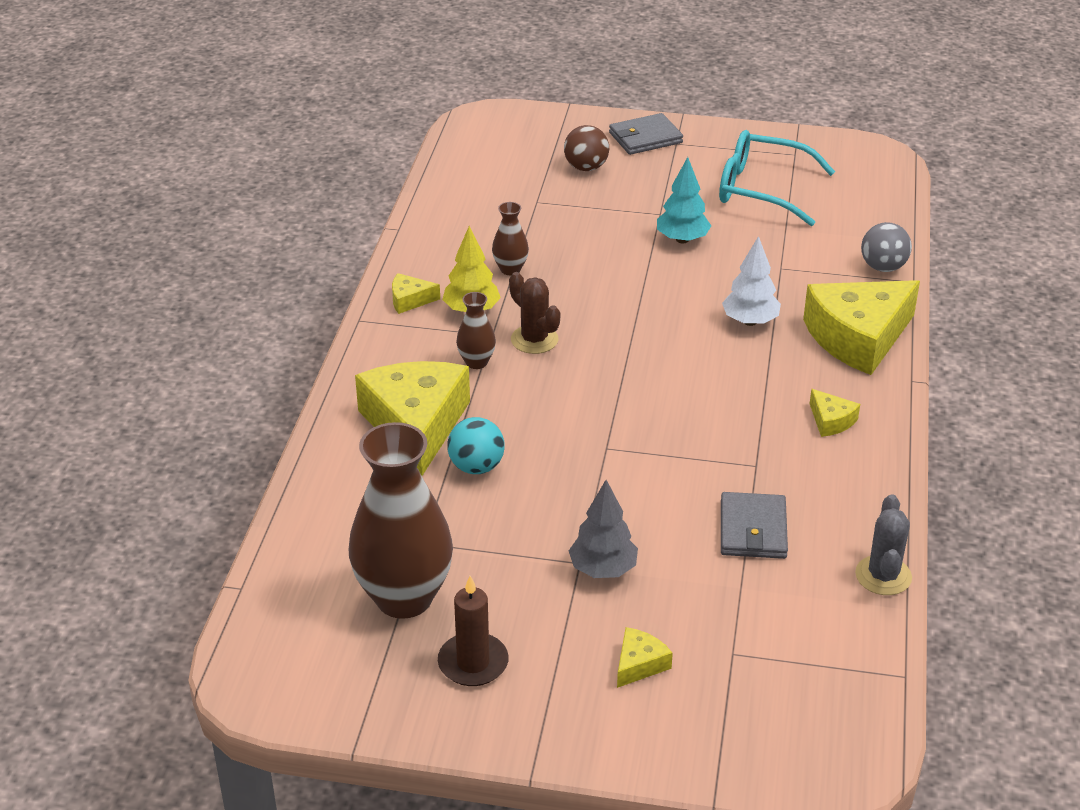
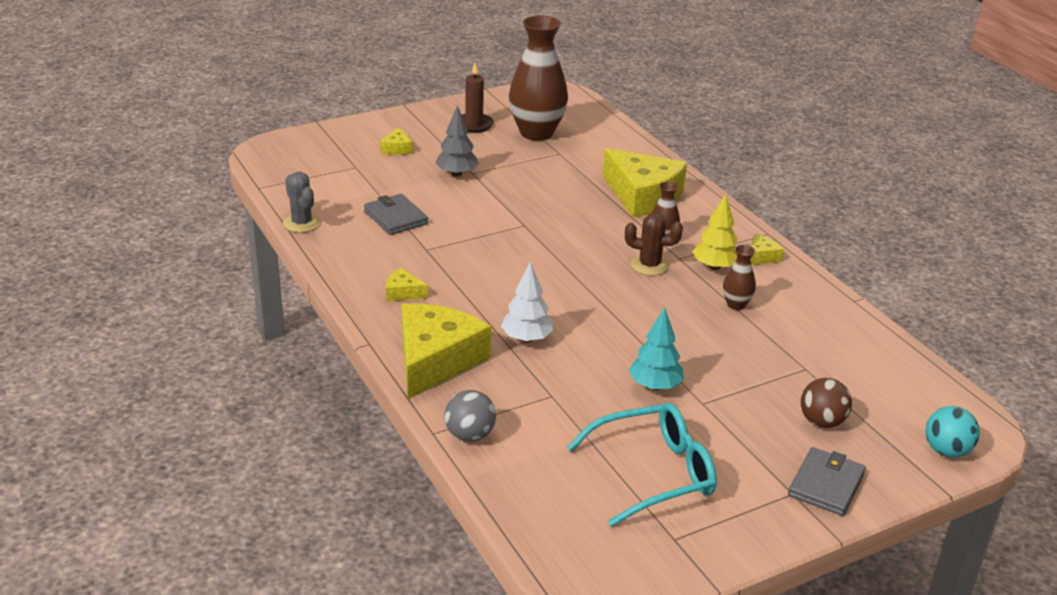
camera: 140 degrees right, 5 degrees down
(476, 467) = (581, 190): turquoise ball -> turquoise ball (946, 451)

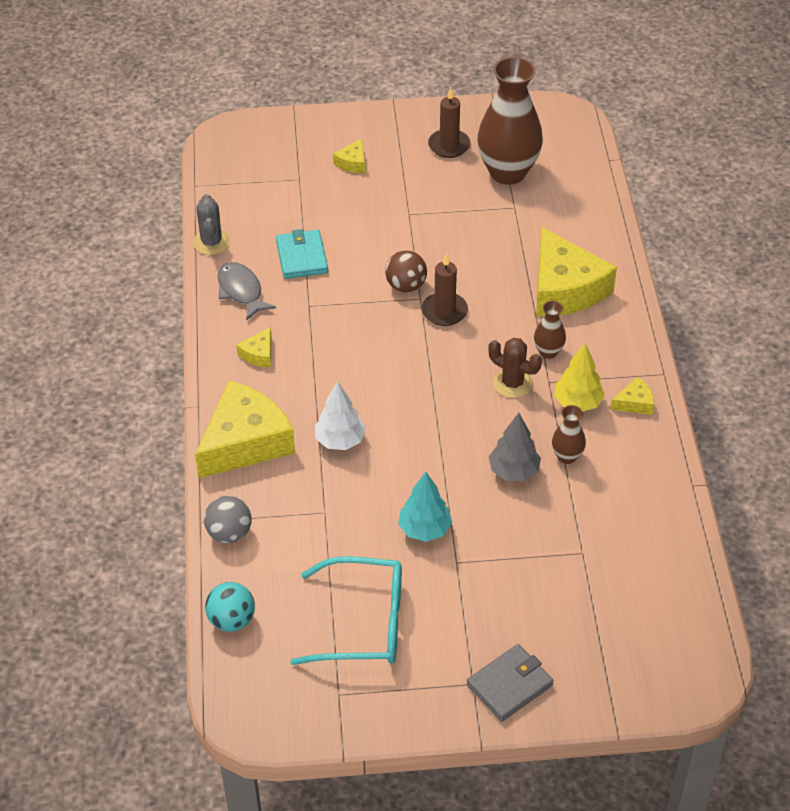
camera: 25 degrees right, 15 degrees up
(354, 251) = (241, 291): none -> grey fish
(396, 217) = (302, 257): grey wallet -> turquoise wallet
(403, 292) = (259, 354): yellow cheese -> yellow cheese turned 105 degrees counterclockwise
(456, 174) = (392, 212): grey tree -> grey tree (513, 471)
(552, 229) = (444, 311): none -> brown candle
(821, 422) = (554, 617): brown ball -> brown ball (406, 286)
(946, 451) = (651, 686): turquoise ball -> turquoise ball (231, 620)

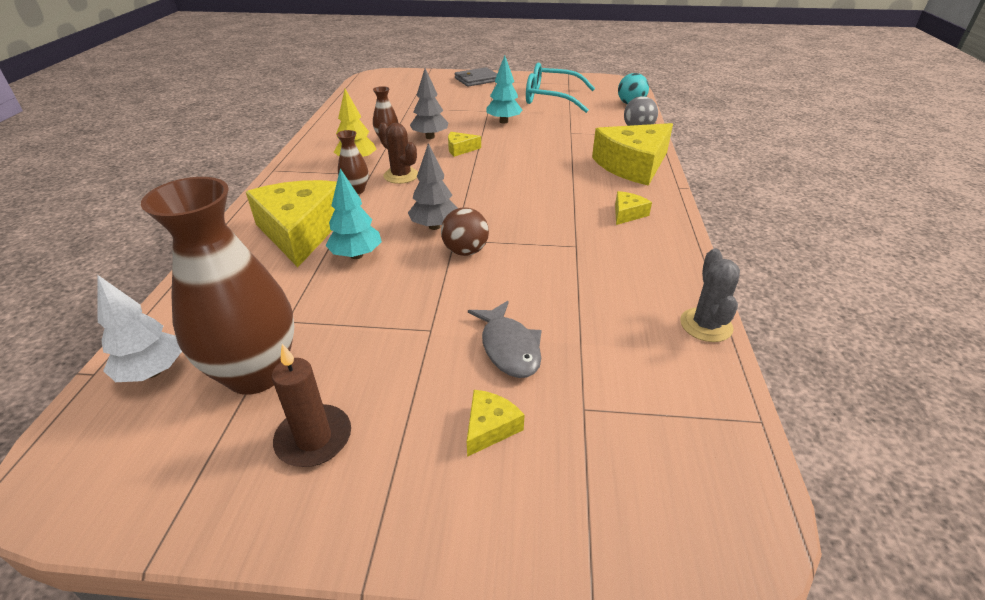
camera: 170 degrees left, 10 degrees down
(241, 291) = (654, 266): grey fish -> grey fish (509, 347)
(302, 257) = (582, 293): turquoise wallet -> none
(340, 440) = (555, 160): white tree -> white tree (152, 372)
(444, 311) = (434, 226): brown candle -> grey tree
(498, 269) = (356, 255): none -> turquoise tree
(634, 403) = (313, 158): yellow cheese -> yellow cheese (460, 149)

